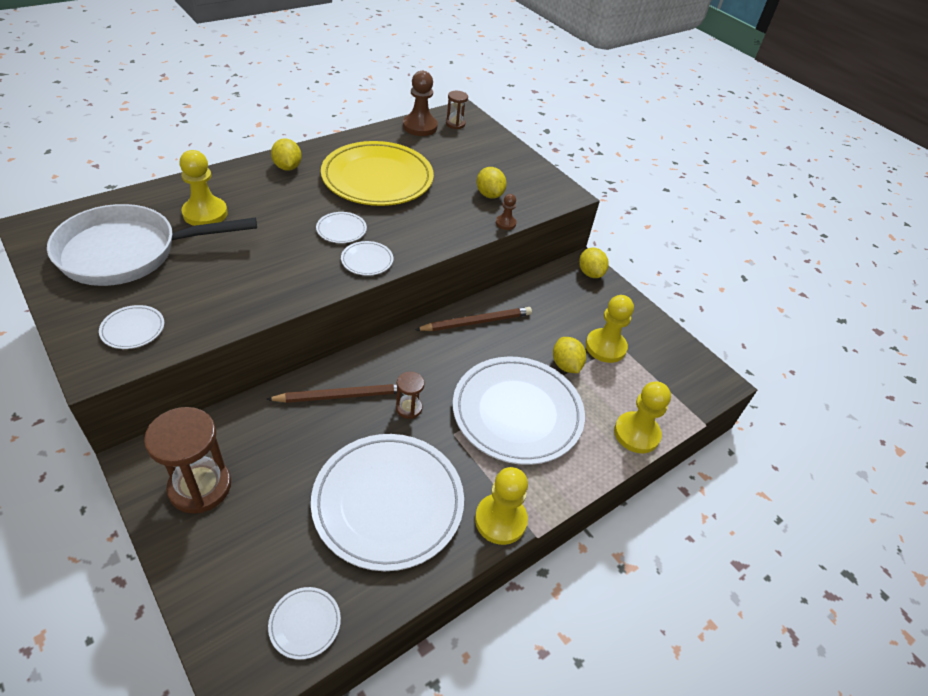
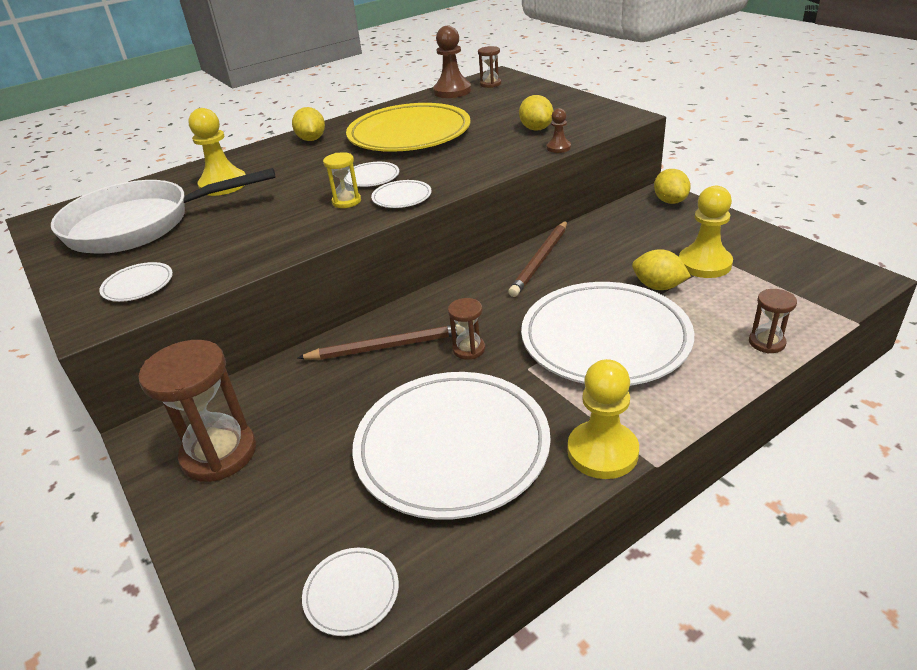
camera: 10 degrees right, 10 degrees down
(318, 257) = (346, 201): none -> yellow hourglass
(476, 322) = (540, 260): brown pencil -> brown pencil turned 135 degrees clockwise
(566, 365) = (658, 286): yellow lemon -> yellow lemon turned 45 degrees counterclockwise
(636, 434) = (766, 342): yellow pawn -> brown hourglass

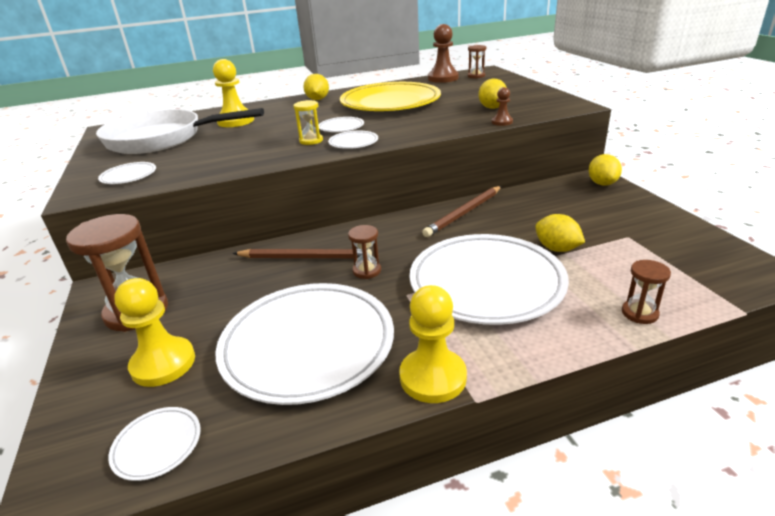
camera: 15 degrees right, 5 degrees down
(704, 264) = (610, 237): yellow pawn -> yellow pawn (163, 363)

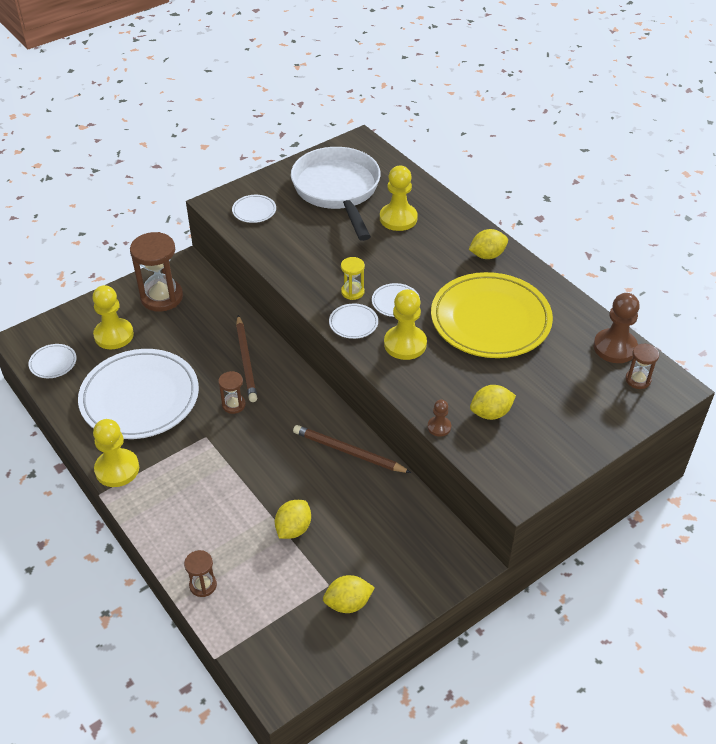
camera: 70 degrees right, 15 degrees up
(396, 127) = (405, 344): none -> yellow pawn
(486, 283) = (229, 484): white plate -> none
(602, 183) = (452, 567): yellow lemon -> yellow lemon (348, 603)

